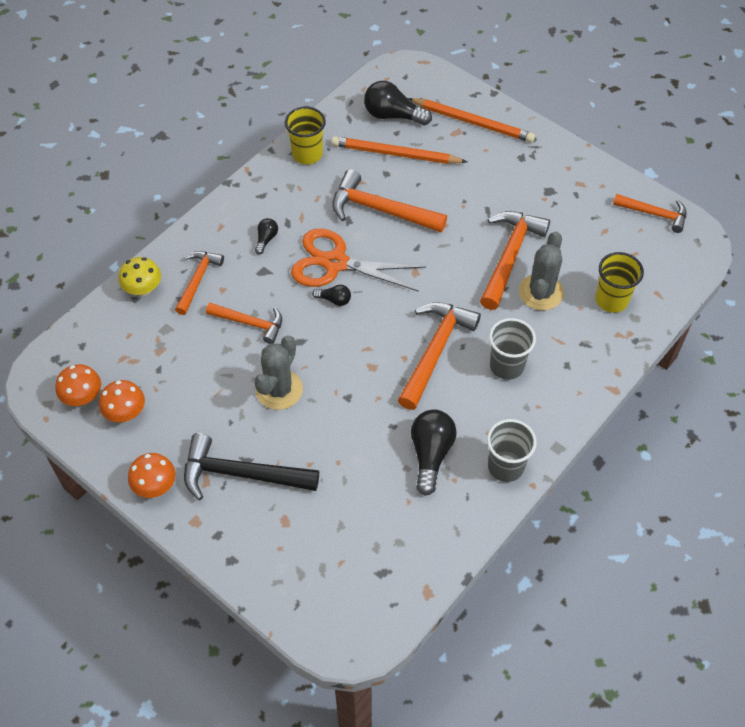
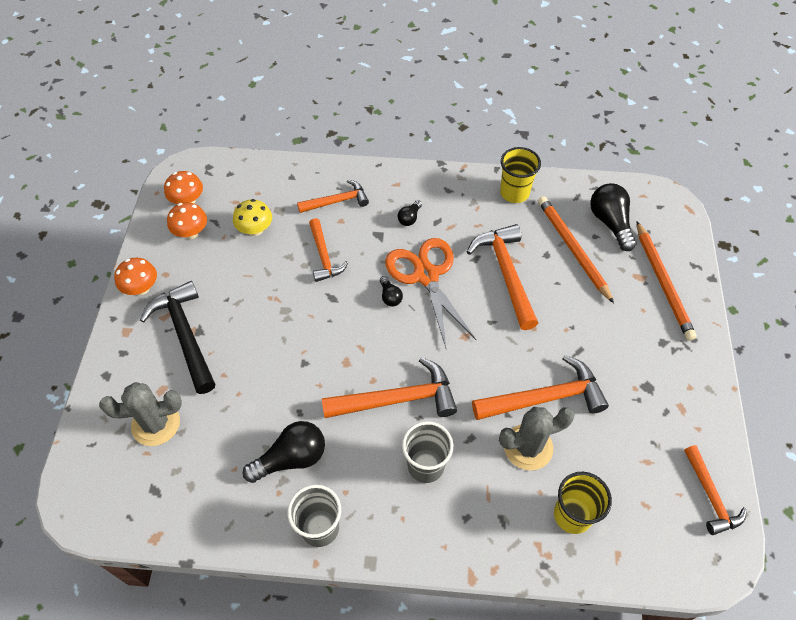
camera: 55 degrees right, 0 degrees up
(143, 289) = (303, 176): yellow mushroom -> yellow mushroom (255, 229)
(266, 239) = (409, 218): black light bulb -> black light bulb turned 135 degrees clockwise
(279, 389) = (277, 312): grey cactus -> grey cactus (156, 424)

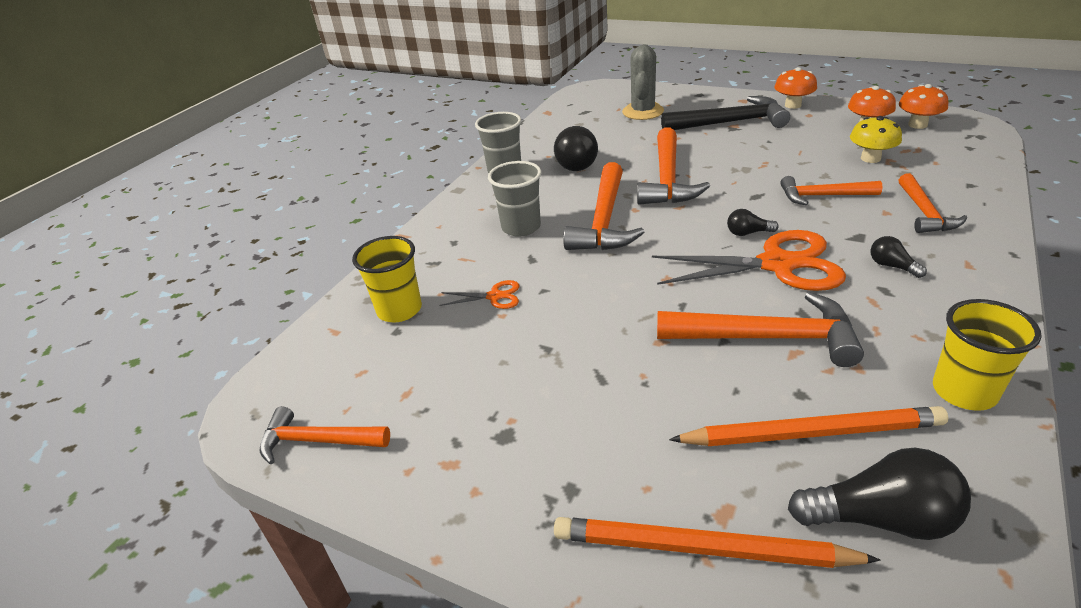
camera: 115 degrees right, 20 degrees down
(528, 447) = (494, 296): grey cactus -> orange scissors
(545, 398) = (547, 325): orange hammer -> orange hammer (667, 179)

